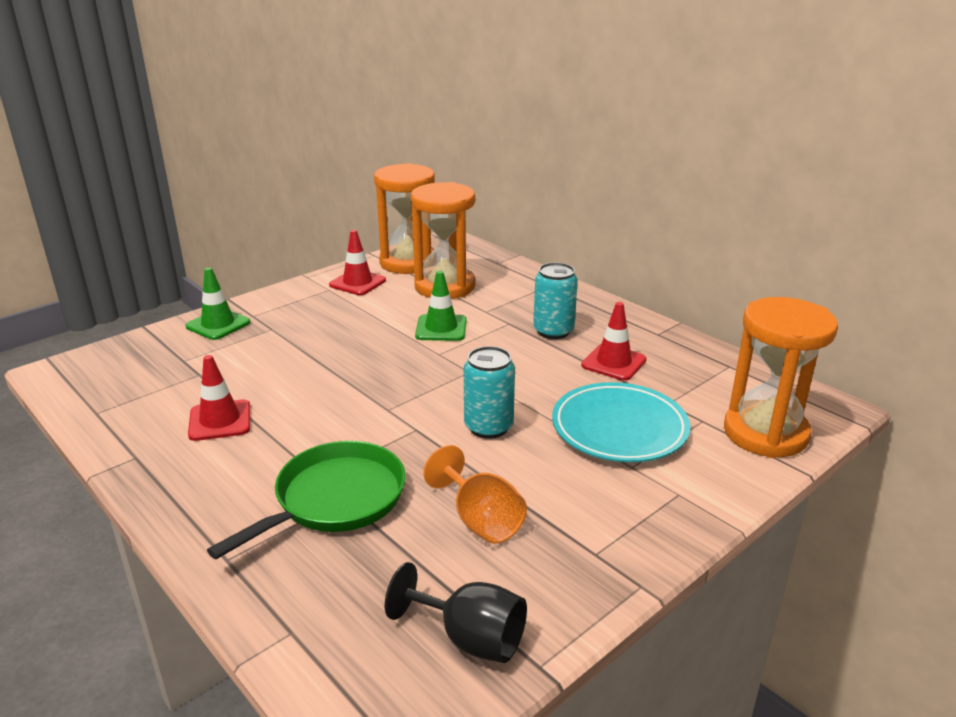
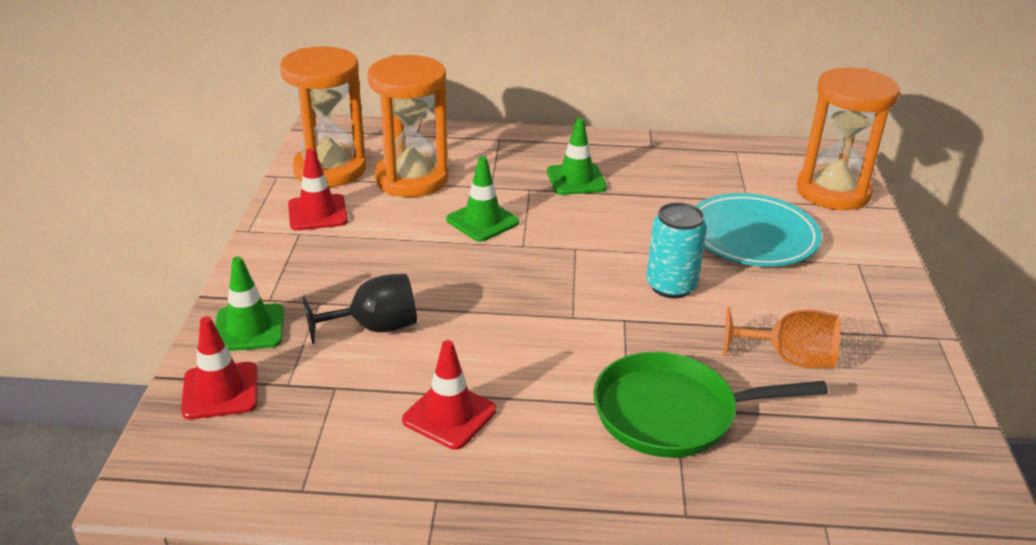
camera: 45 degrees left, 5 degrees up
(335, 499) = (672, 413): green pan -> green pan turned 90 degrees counterclockwise
(470, 638) = (920, 439): black goblet -> black goblet (375, 328)
(553, 331) = (576, 180): turquoise can -> green traffic cone
(613, 363) = (663, 186): red traffic cone -> red traffic cone (220, 391)

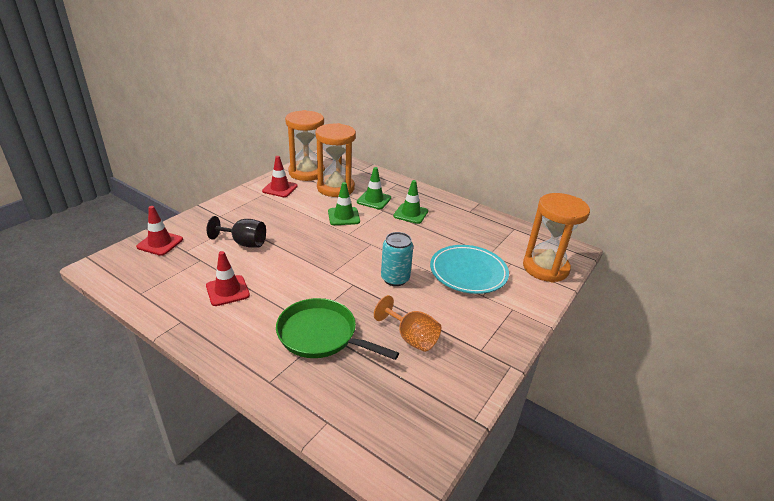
camera: 30 degrees right, 0 degrees up
(249, 328) = (199, 224): green traffic cone -> green traffic cone (374, 200)

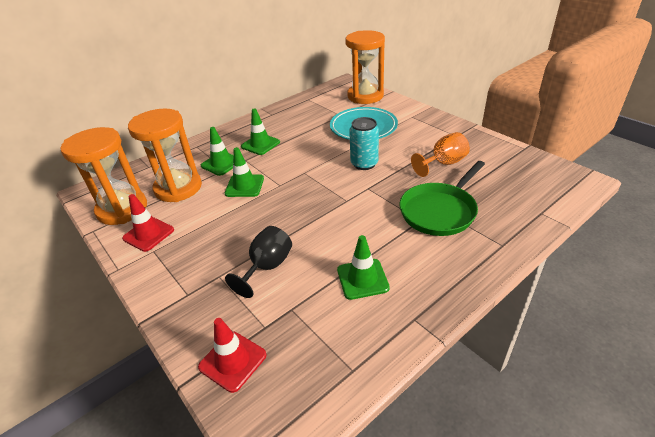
camera: 70 degrees left, 5 degrees up
(227, 291) = (362, 279): red traffic cone -> green traffic cone

